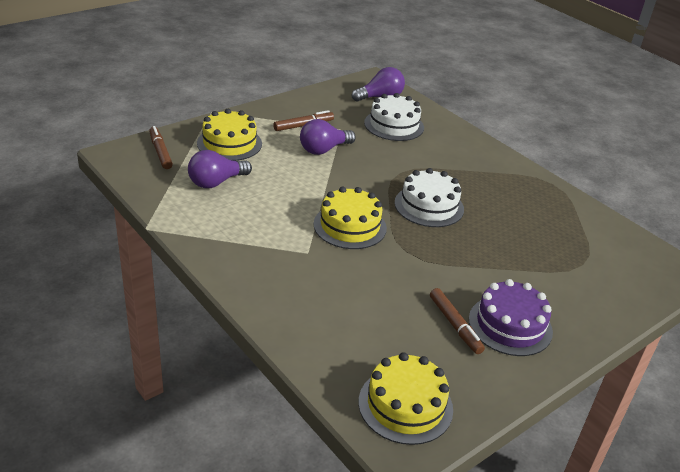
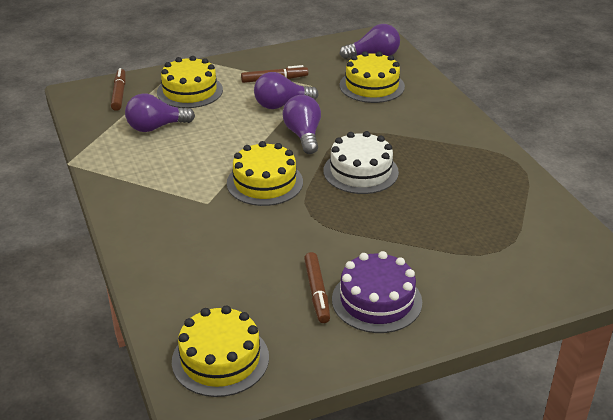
camera: 20 degrees right, 0 degrees up
(359, 177) = (303, 135): none -> purple light bulb
(394, 125) = (372, 86): white cake -> yellow cake

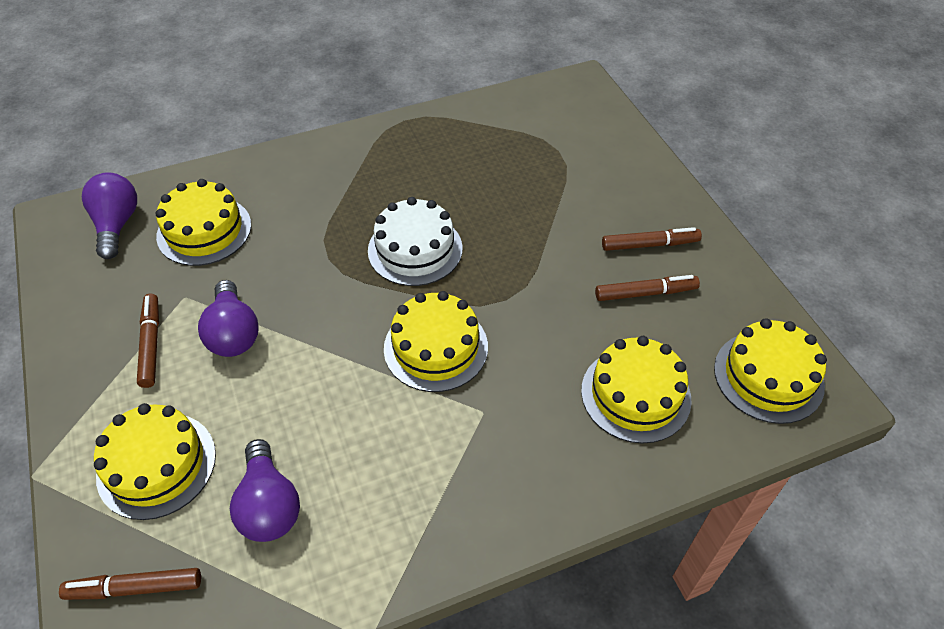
camera: 90 degrees left, 15 degrees up
(212, 277) = (635, 394): none -> yellow cake
(303, 135) = (323, 306): purple light bulb -> none
(376, 300) = (650, 245): purple cake -> brown marker

